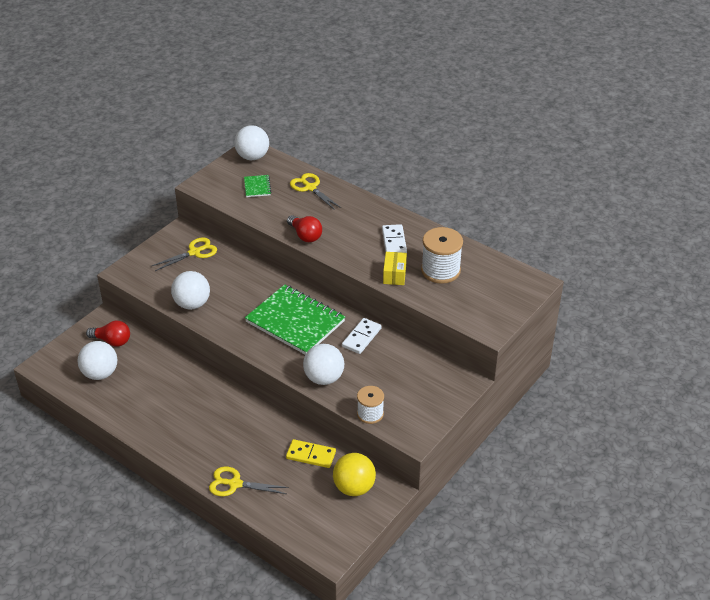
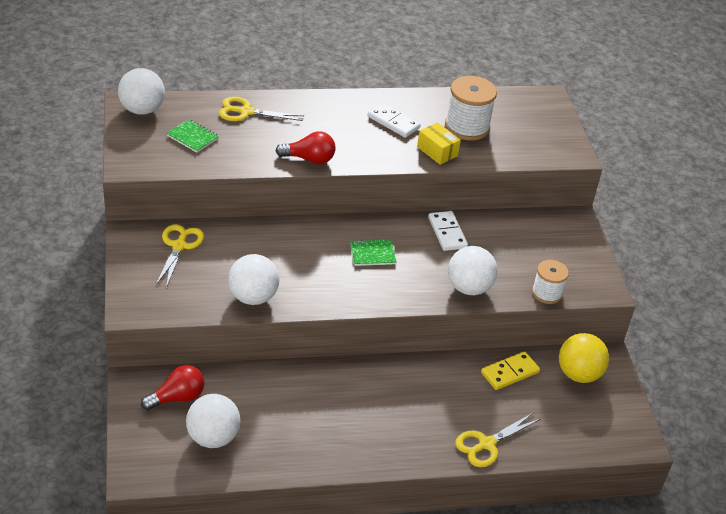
camera: 50 degrees left, 0 degrees up
(295, 321) = (372, 254): green notebook -> green notebook, size x0.43

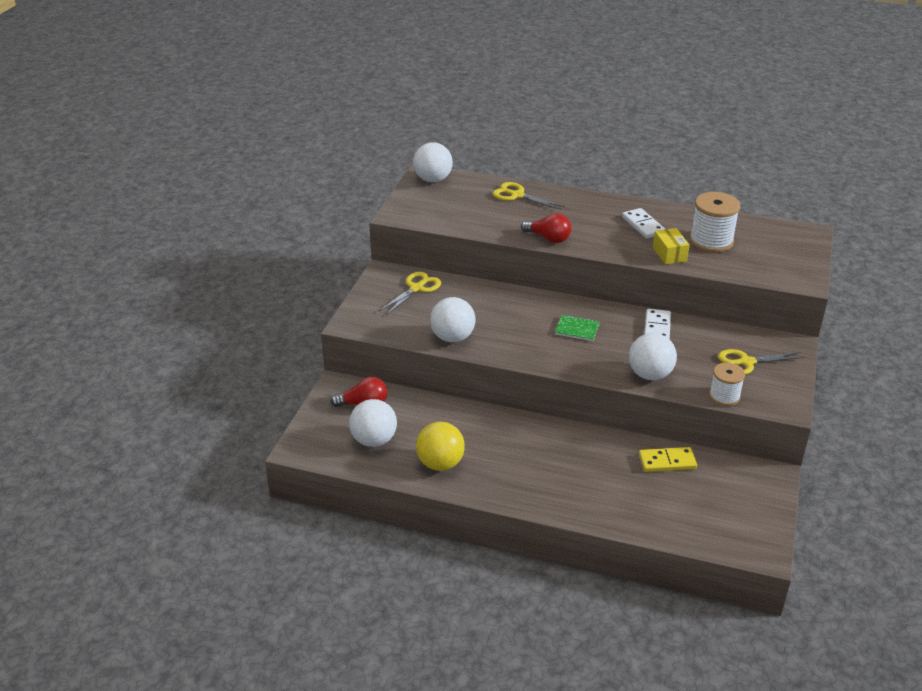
camera: 30 degrees right, 5 degrees down
(192, 137) = (460, 205): green notebook -> none
(486, 444) = (609, 512): yellow scissors -> yellow scissors (746, 362)
(578, 374) = (735, 481): yellow ball -> yellow ball (440, 463)

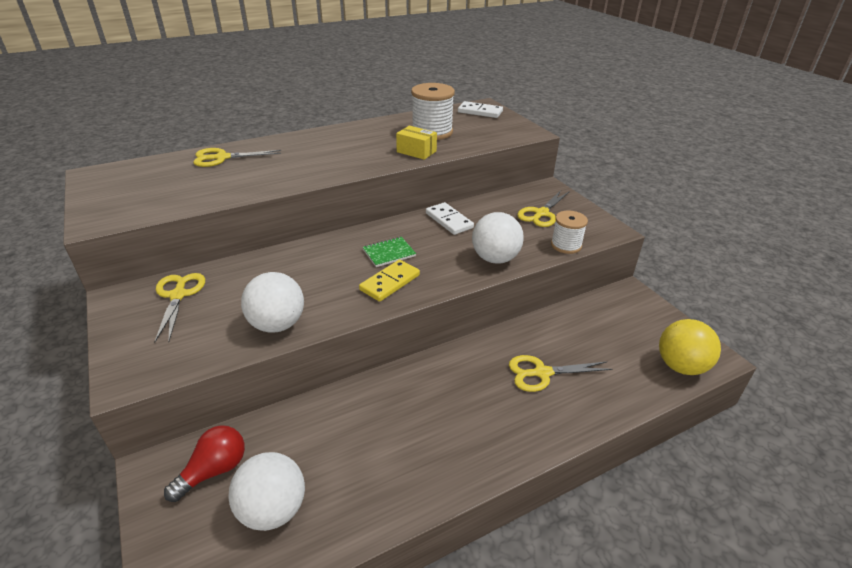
camera: 45 degrees left, 0 degrees up
(433, 179) = (109, 175): white ball -> none
(440, 463) = (381, 479): yellow ball -> yellow ball (680, 366)
(548, 238) = (298, 179): red light bulb -> none
(611, 477) = (542, 373): none -> yellow scissors
(643, 225) = (366, 140): white domino -> white domino (480, 112)
(667, 461) = (559, 329): yellow domino -> yellow domino (390, 282)

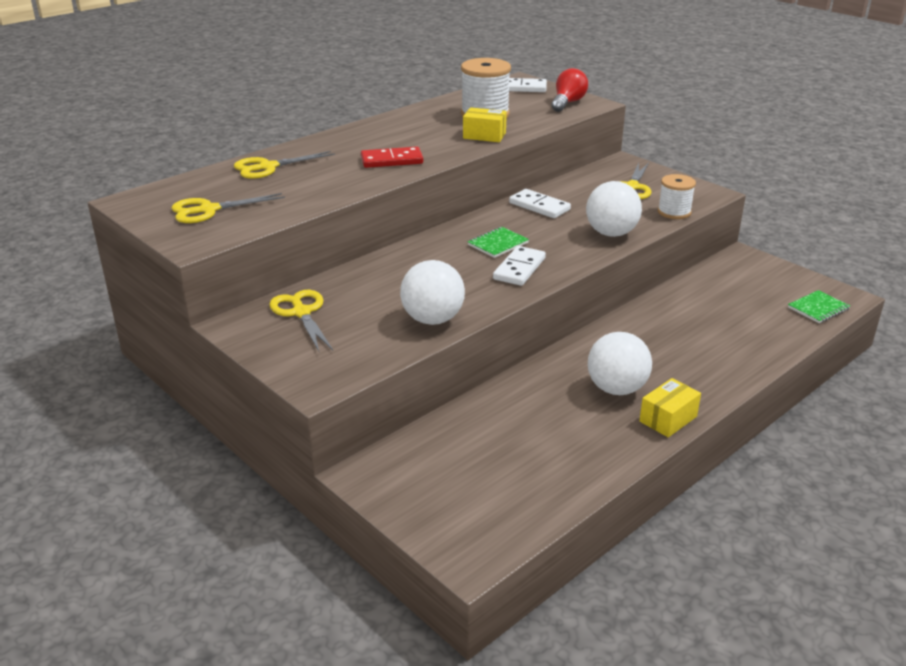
camera: 15 degrees left, 5 degrees down
(214, 470) = (426, 463): red light bulb -> red light bulb (568, 103)
(273, 510) = (508, 478): white ball -> white ball (616, 389)
(322, 165) = (392, 160): none -> red domino
(390, 282) = (519, 269): yellow domino -> white domino
(466, 471) = (668, 419): none -> yellow box
(542, 373) = (694, 335): yellow scissors -> yellow scissors (209, 210)
(680, 366) = (818, 308): yellow ball -> green notebook

